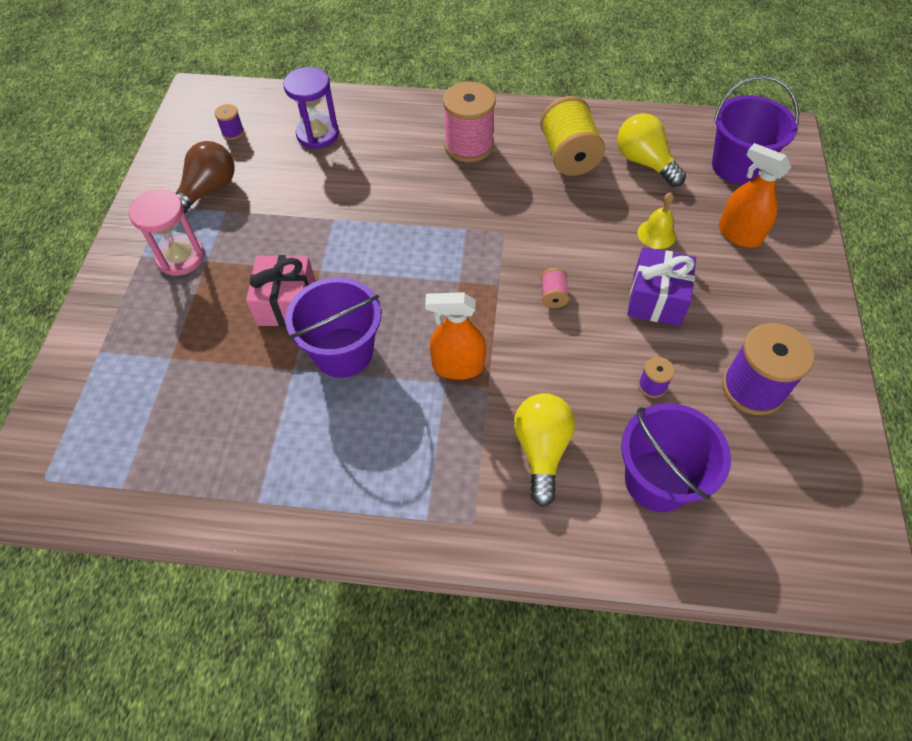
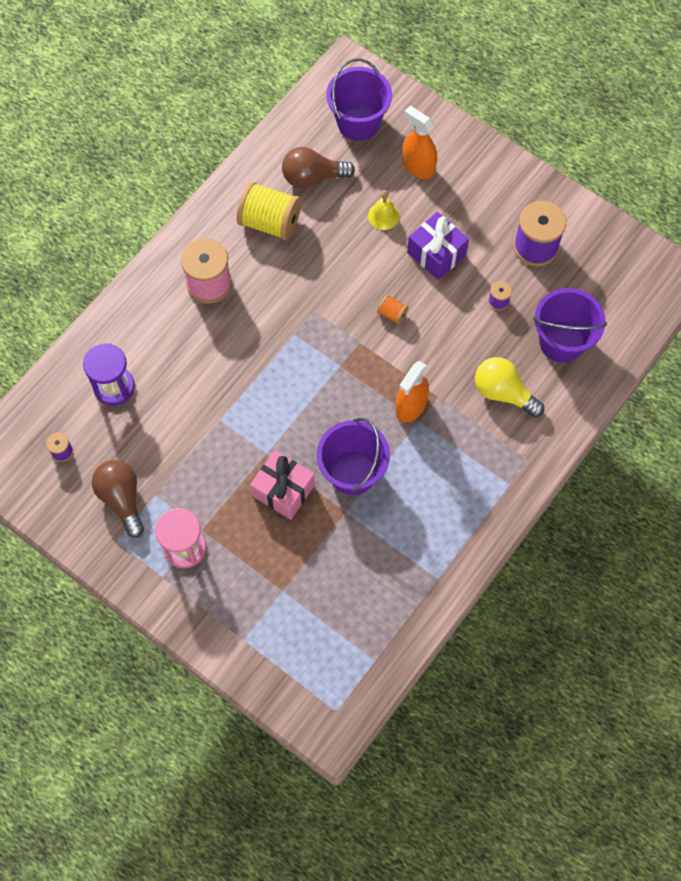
camera: 60 degrees left, 10 degrees up
(553, 296) = (392, 314): pink spool -> orange spool
(644, 162) = (313, 177): yellow light bulb -> brown light bulb
(739, 234) = (418, 167): orange spray bottle -> orange spray bottle turned 60 degrees clockwise

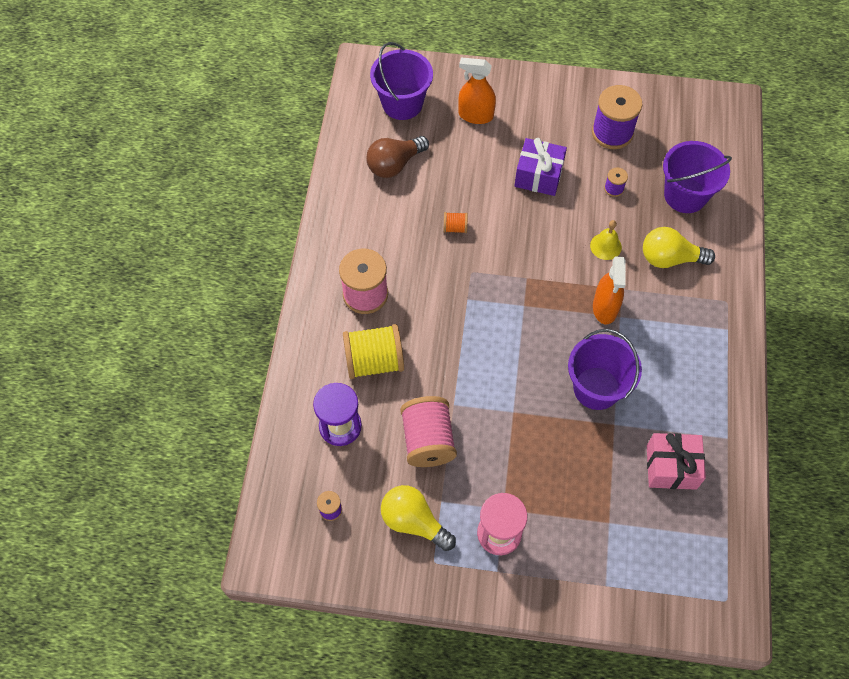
camera: 30 degrees left, 5 degrees down
(122, 499) = (414, 522): brown light bulb -> yellow light bulb
(178, 438) = (428, 440): none -> pink spool
(270, 222) = (383, 218): yellow spool -> yellow spool (374, 361)
(283, 490) = (549, 435): pink gift -> pink gift (671, 467)
(383, 216) = (474, 167): yellow bell -> yellow bell (605, 246)
(392, 314) = (537, 241): orange spool -> orange spool (455, 228)

